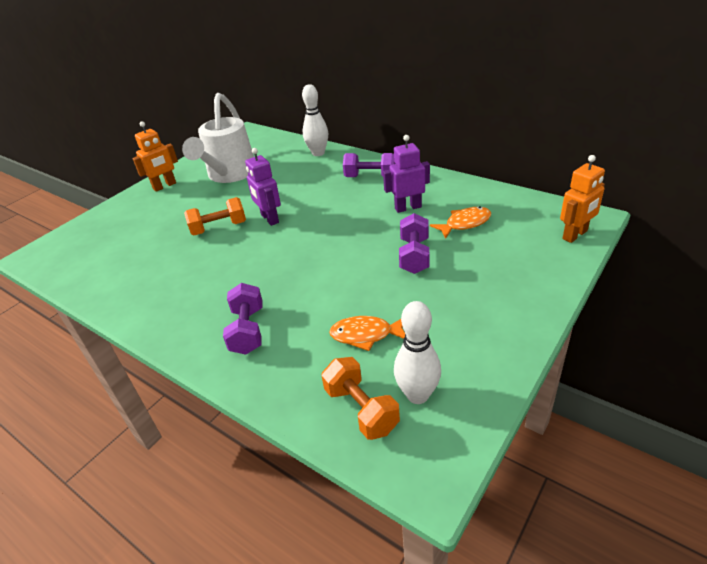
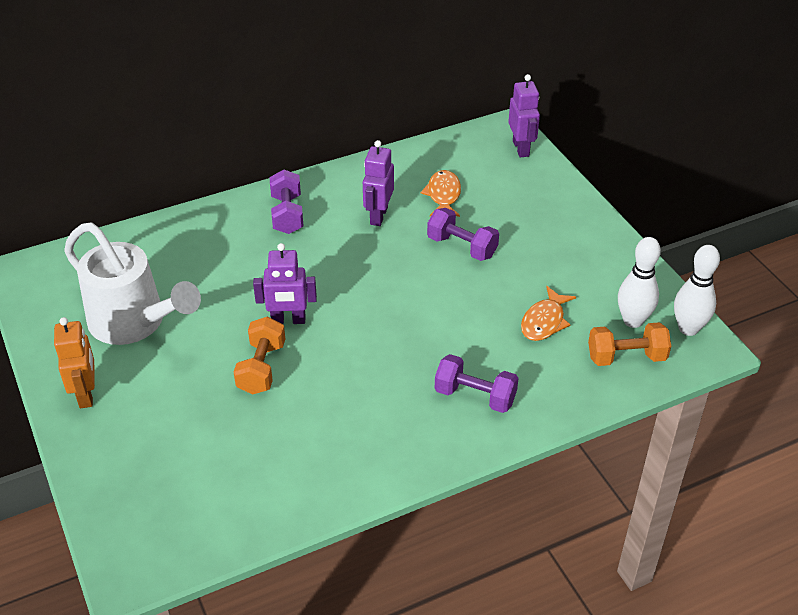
camera: 65 degrees left, 5 degrees up
(318, 153) = (178, 230): white bowling pin -> white bowling pin (688, 328)
(370, 177) = (287, 214): purple dumbbell -> purple dumbbell turned 45 degrees counterclockwise
(575, 235) = (521, 148): orange robot -> purple robot

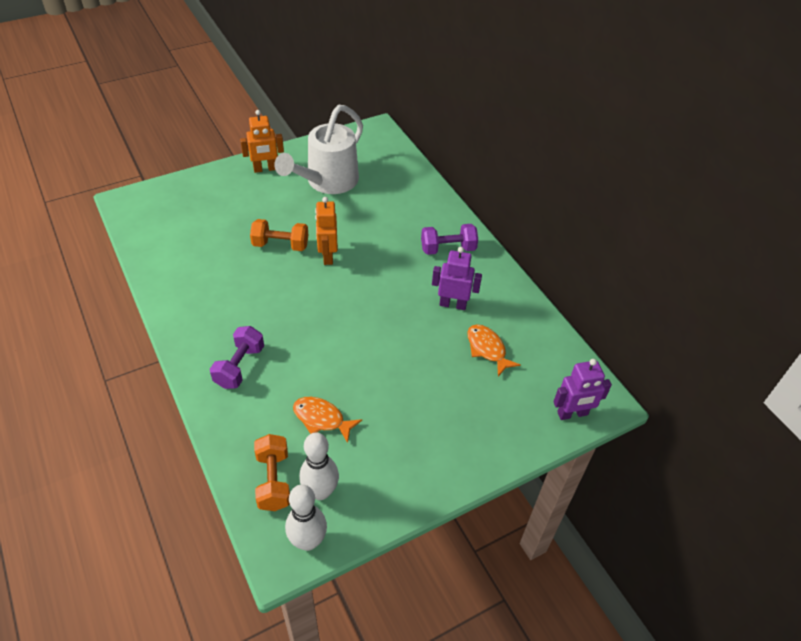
camera: 85 degrees right, 5 degrees up
(288, 320) = (327, 256): purple robot -> orange robot
(443, 195) = (487, 349): orange fish -> orange fish turned 120 degrees counterclockwise
(462, 247) = (417, 361): purple dumbbell -> none

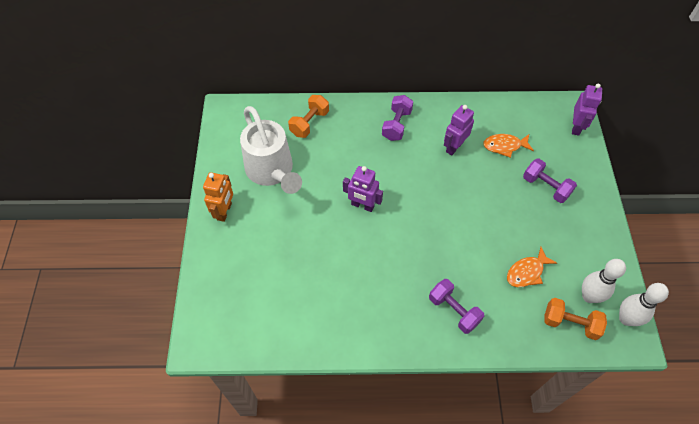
camera: 60 degrees left, 10 degrees up
(280, 245) = (331, 234): orange dumbbell -> orange dumbbell (309, 123)
(327, 256) = (362, 205): orange robot -> purple robot
(454, 406) = (545, 187): none -> purple dumbbell

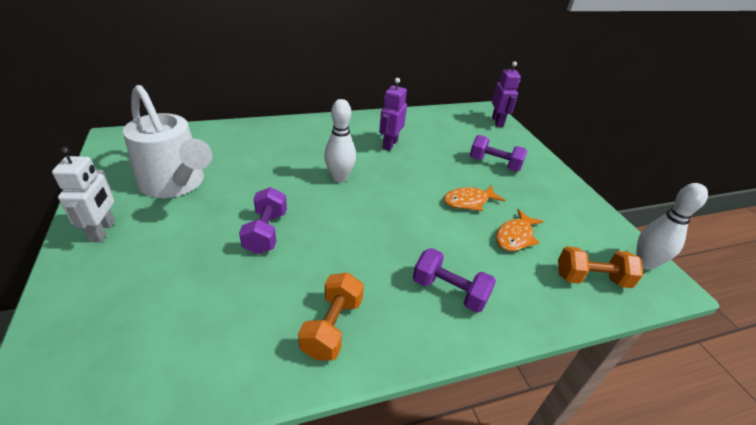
camera: 20 degrees left, 20 degrees down
(224, 211) = (103, 231): orange robot -> white robot
(309, 123) = (223, 140): orange dumbbell -> orange dumbbell (332, 327)
(362, 205) = (299, 202): purple robot -> none
(396, 125) = (323, 134): purple dumbbell -> purple dumbbell (266, 232)
(504, 146) = (439, 139): orange fish -> orange fish (469, 201)
(589, 296) = (593, 248): white bowling pin -> white bowling pin (339, 177)

